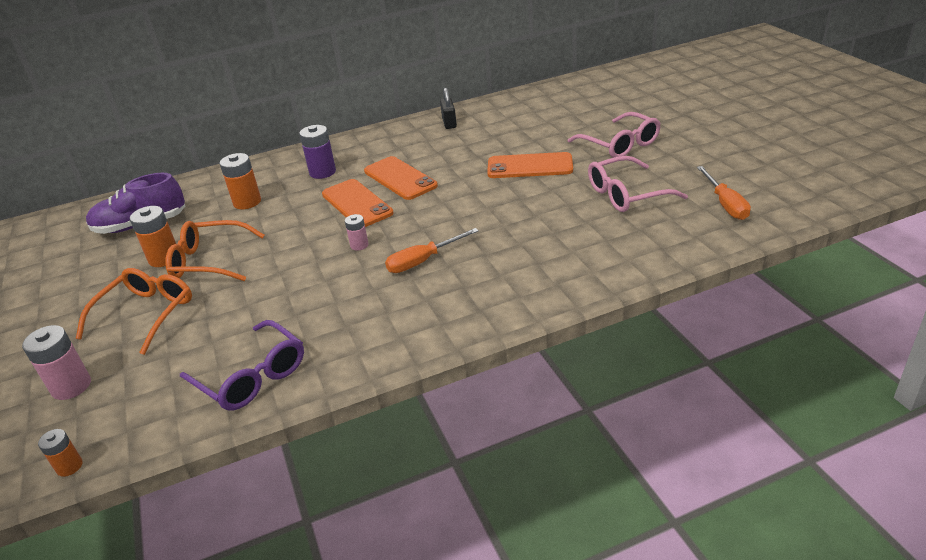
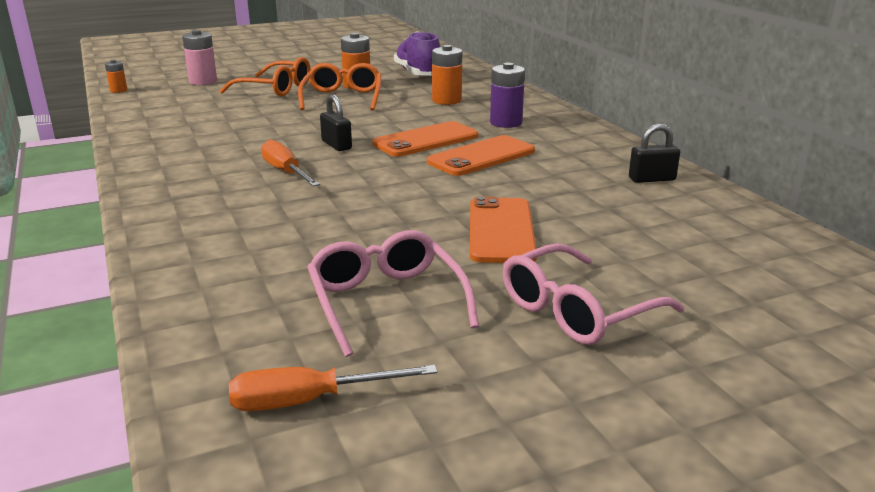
camera: 85 degrees right, 10 degrees down
(251, 376) = (161, 123): purple glasses -> none
(359, 245) = (336, 145): pink battery -> black padlock

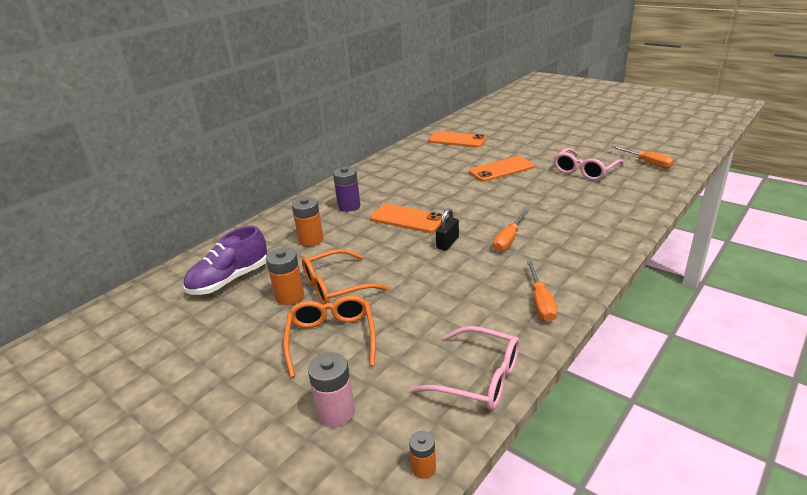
camera: 115 degrees left, 5 degrees up
(162, 153) = (540, 302): none -> orange screwdriver
(481, 156) = (418, 196): orange phone -> orange phone (457, 140)
(577, 311) = (541, 146): pink glasses -> pink glasses (478, 378)
(652, 179) = (406, 157): black padlock -> none

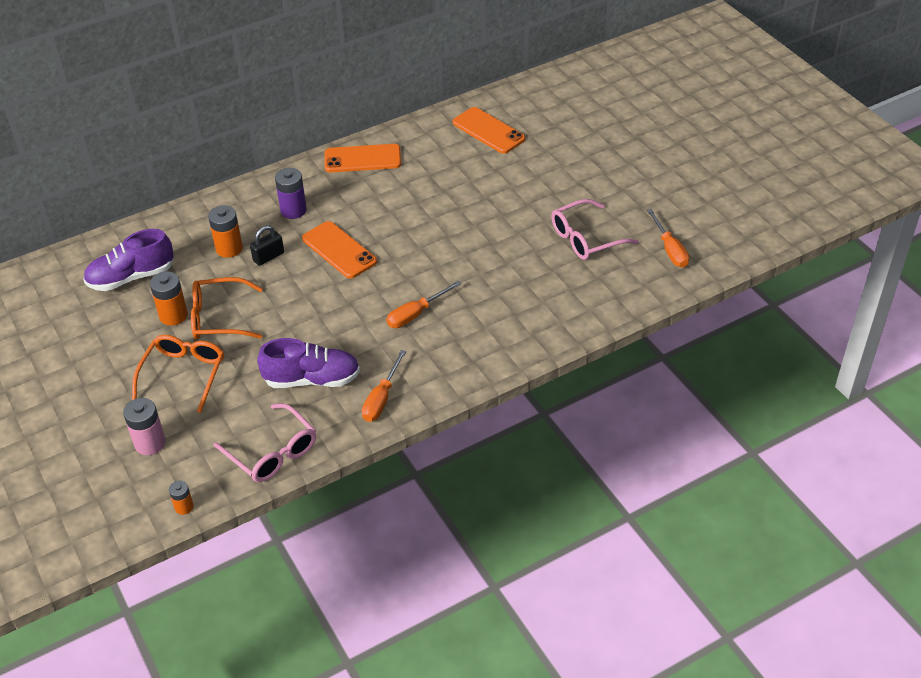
camera: 20 degrees right, 15 degrees up
(447, 243) = (354, 298): black padlock -> black padlock (268, 257)
(463, 306) = (312, 379): none -> purple shoe
(501, 169) = (495, 204): orange phone -> orange phone (362, 159)

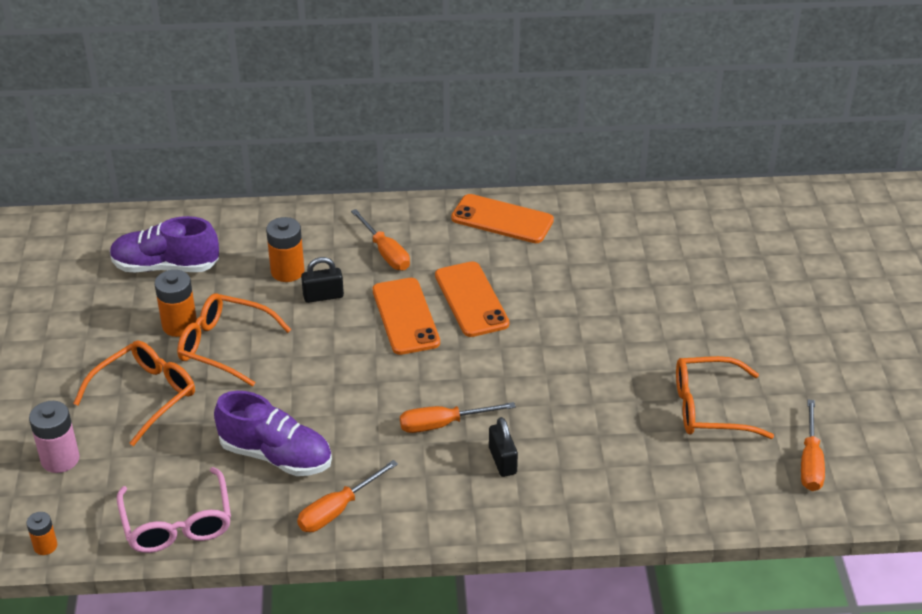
camera: 25 degrees right, 5 degrees down
(293, 210) = (385, 252): purple battery -> orange screwdriver
(473, 323) = (502, 461): none -> black padlock
(488, 131) = (673, 235): orange phone -> orange phone (471, 299)
(586, 238) = (709, 408): pink glasses -> orange glasses

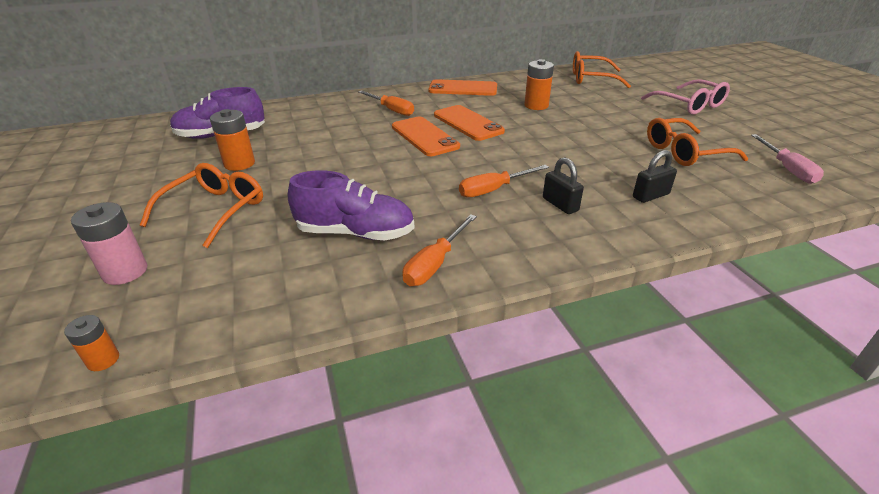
camera: 15 degrees left, 5 degrees down
(177, 523) = (268, 306): pink glasses -> pink glasses (689, 105)
(224, 346) = (283, 170): orange glasses -> orange glasses (591, 79)
(287, 271) = (321, 126): orange battery -> orange battery (536, 105)
(323, 296) = (355, 134): black padlock -> black padlock (650, 196)
(810, 462) = (787, 169): orange screwdriver -> pink screwdriver

